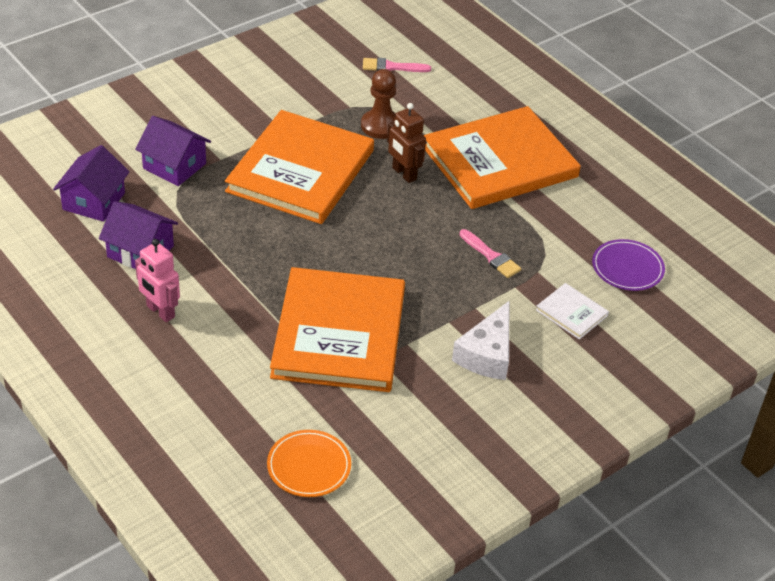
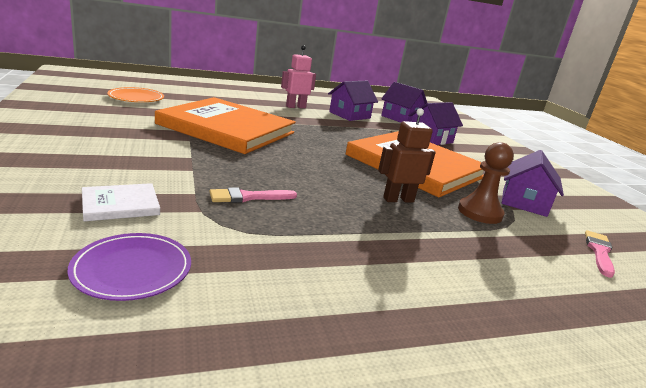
camera: 110 degrees right, 20 degrees down
(325, 98) = (524, 202): none -> purple house
(487, 354) = (136, 156): white cheese -> none
(500, 162) = (403, 257): orange book -> none

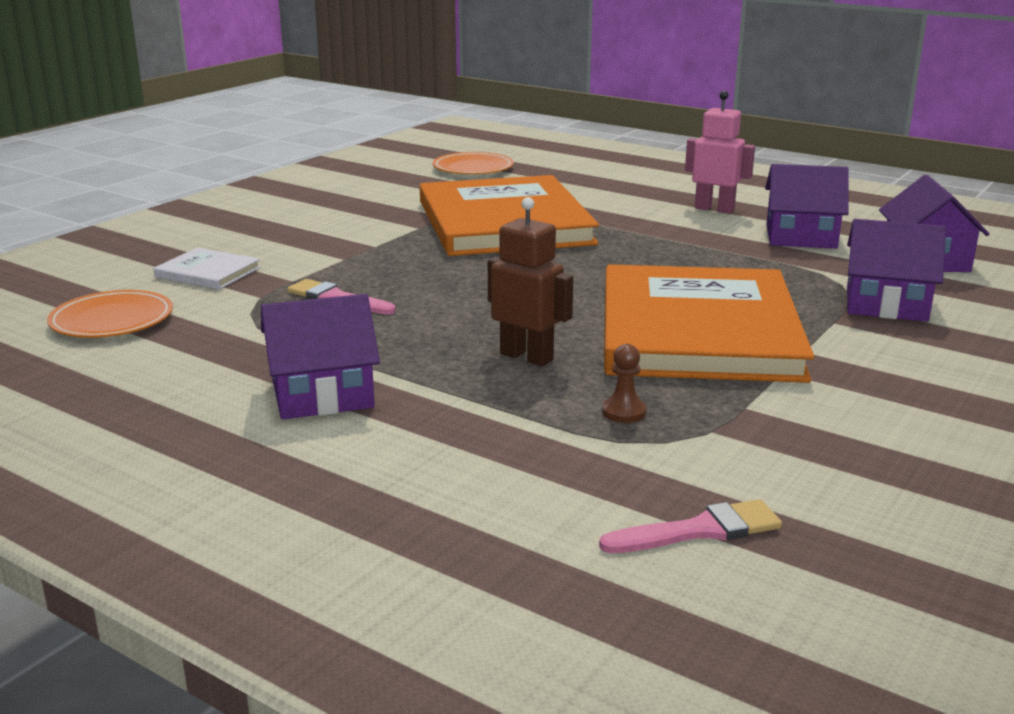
camera: 55 degrees right, 0 degrees up
(132, 269) = (112, 320): purple plate -> orange plate
(480, 212) = (623, 412): brown pawn -> brown pawn, size x0.51
(524, 202) = (776, 434): purple house -> purple house (322, 394)

